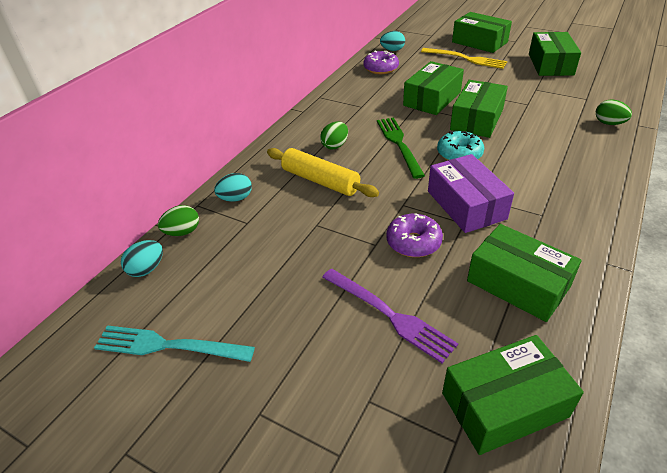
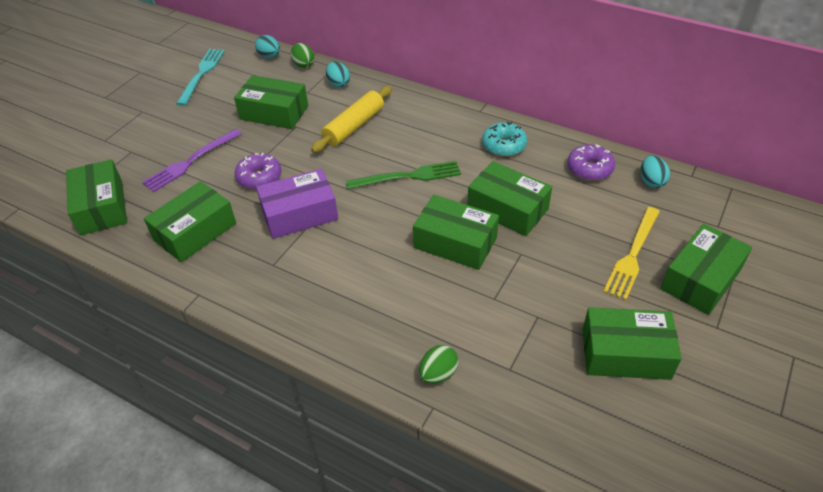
camera: 90 degrees right, 5 degrees up
(286, 246) = (274, 112): none -> green box
(335, 146) = (410, 133): green egg -> none
(459, 154) = (383, 219): turquoise donut -> turquoise donut (504, 145)

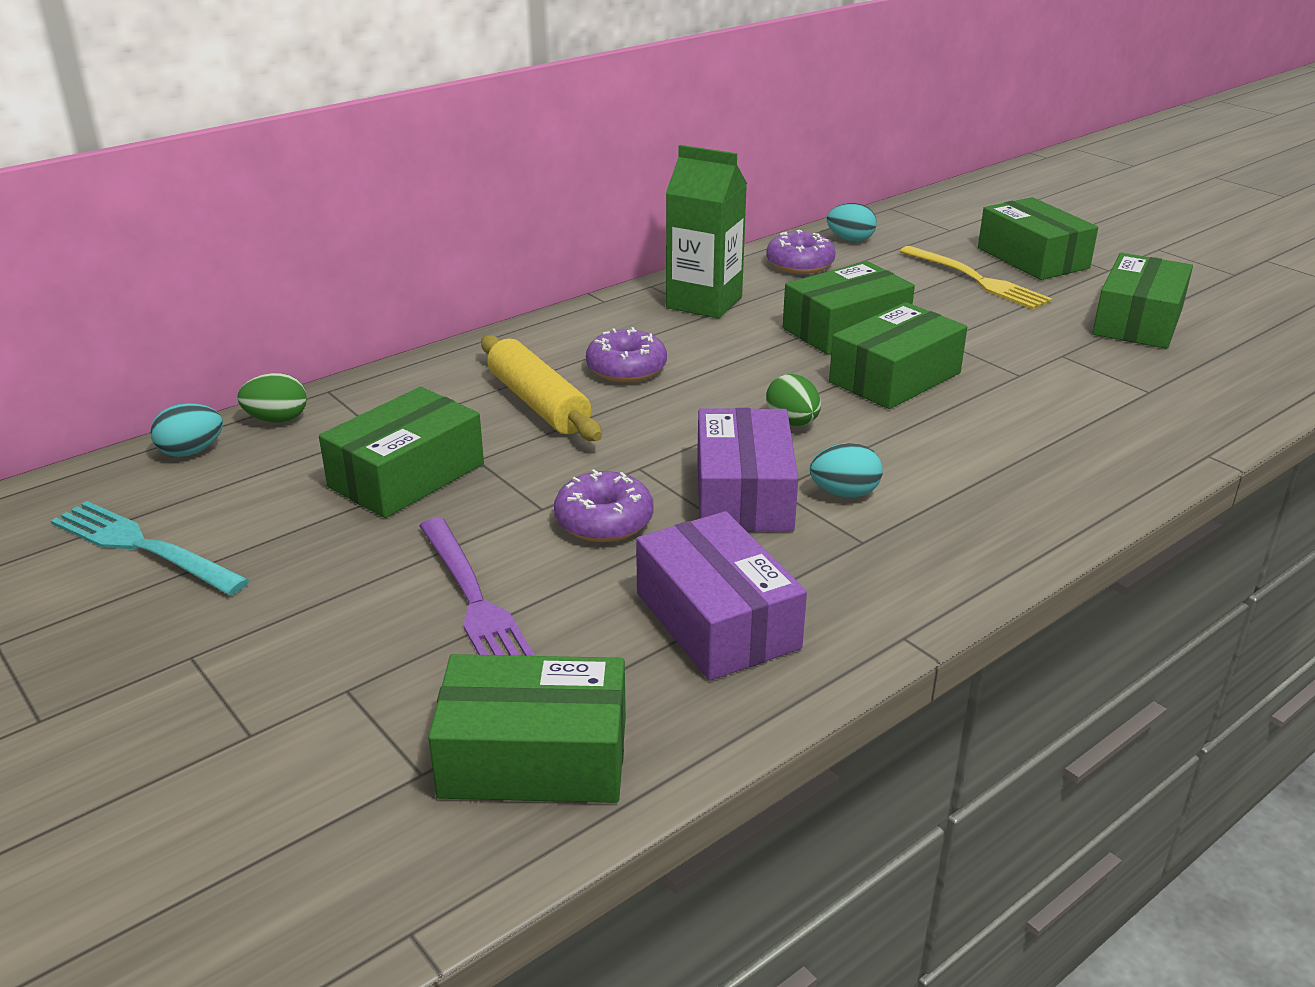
camera: 70 degrees left, 15 degrees down
(195, 232) = (717, 620): green box -> purple box
(338, 83) = (389, 396): turquoise egg -> turquoise egg (844, 493)
(405, 142) = (626, 369): none -> purple donut
(409, 176) = (717, 382): green fork -> none
(438, 374) = (1149, 439): green egg -> green egg (792, 422)
(504, 145) = (704, 302): turquoise donut -> green carton

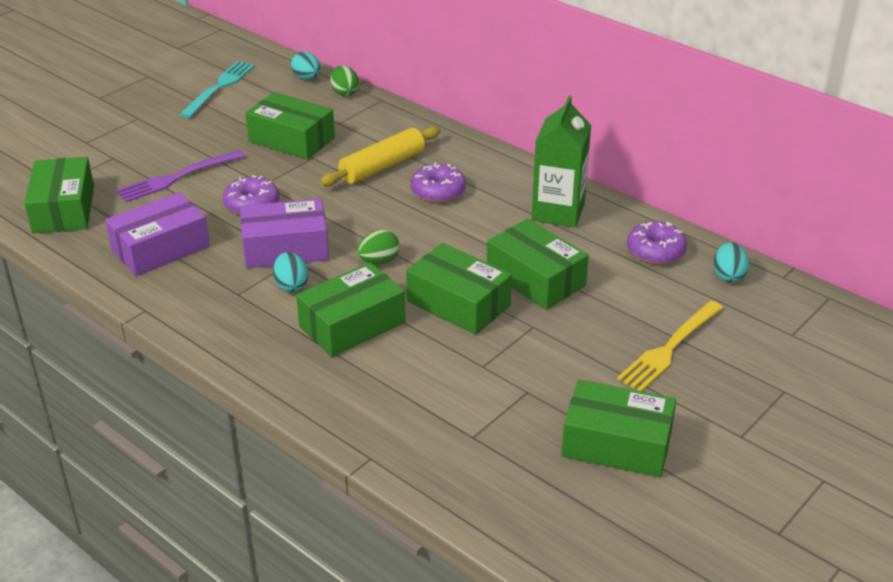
camera: 80 degrees right, 5 degrees up
(1032, 258) = (743, 385): green box -> green box (352, 324)

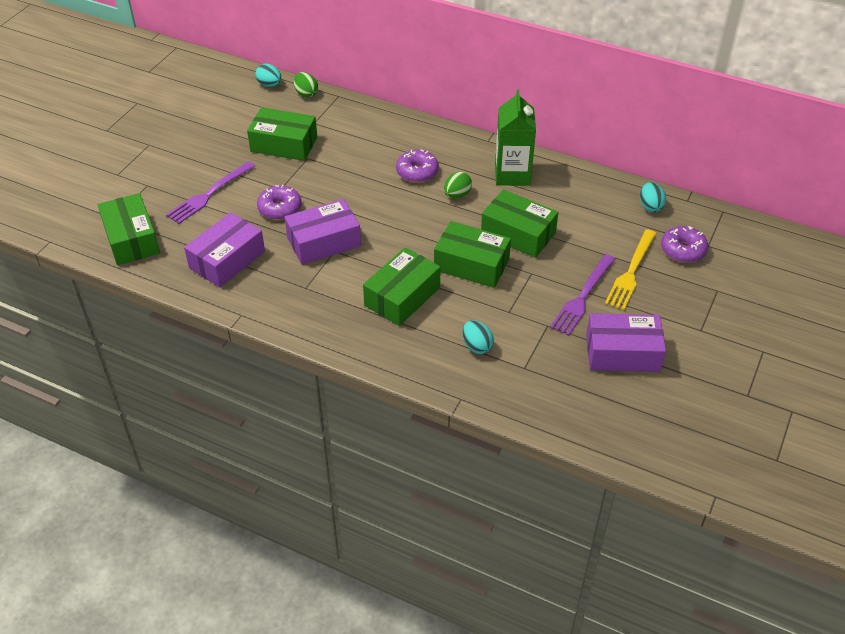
camera: 15 degrees left, 10 degrees up
(220, 87) = (202, 104): turquoise fork -> none
(291, 285) = (342, 273): turquoise egg -> turquoise egg (477, 346)
(379, 261) = (399, 240): green egg -> green egg (457, 195)
(382, 167) = (365, 157): yellow rolling pin -> none
(589, 367) = (582, 298): none -> purple fork
(616, 444) = (622, 353): green box -> purple box
(655, 251) = (593, 195): purple donut -> purple donut (683, 250)

